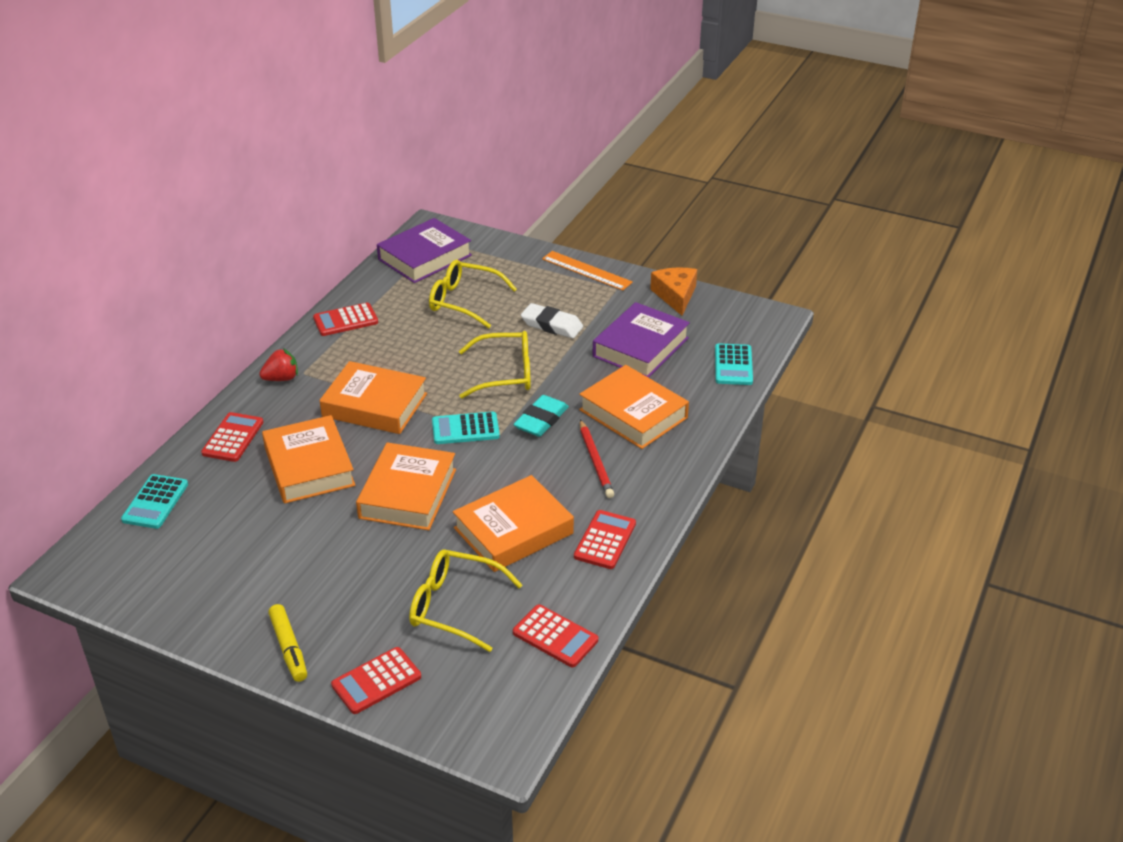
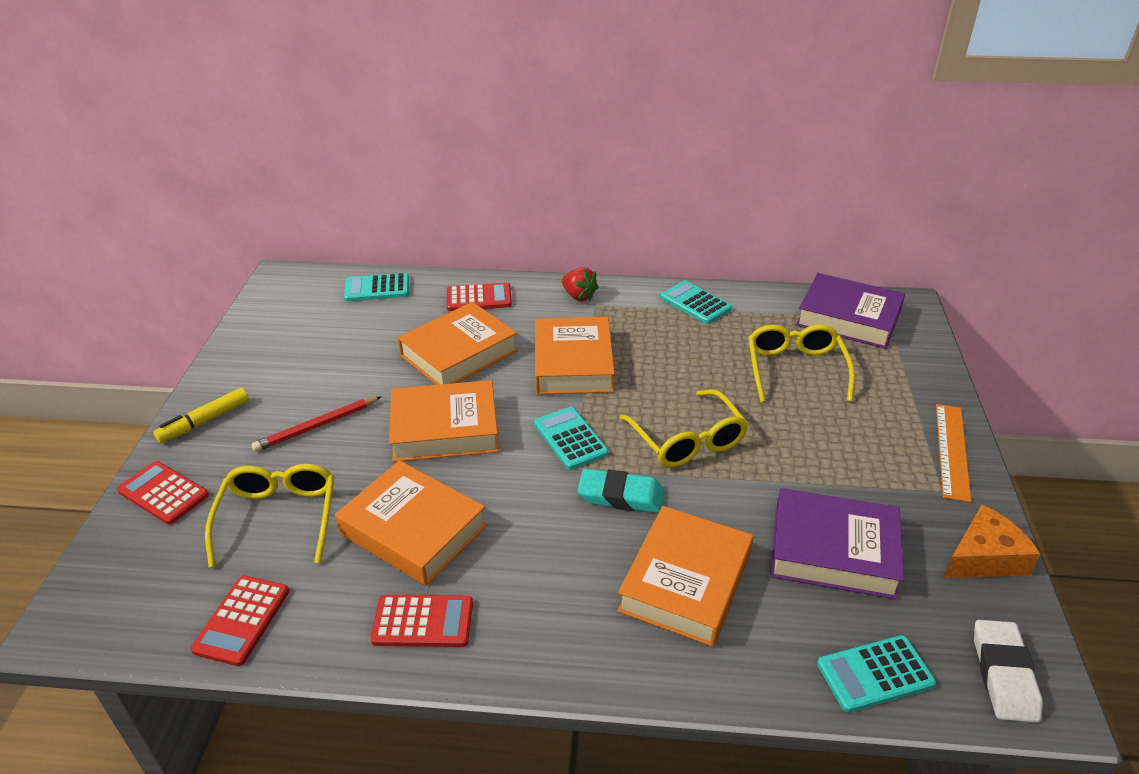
camera: 70 degrees right, 0 degrees up
(345, 320) = (695, 303): red calculator -> turquoise calculator
(551, 325) = (810, 452): white eraser -> white eraser (1003, 674)
(595, 461) = (569, 569): red pencil -> red pencil (317, 426)

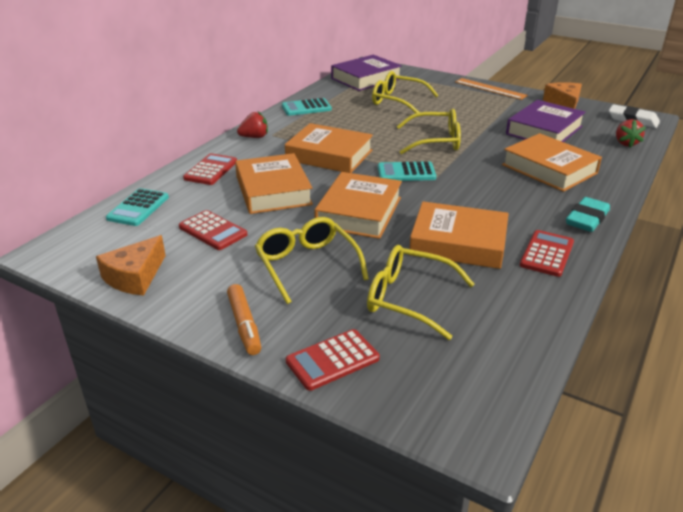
camera: 65 degrees left, 5 degrees down
(204, 421) = (244, 325): yellow marker -> orange marker
(242, 620) = (515, 330): red calculator -> red calculator (213, 231)
(260, 334) = (135, 277): none -> orange cheese
(317, 426) = (307, 265): red pencil -> yellow glasses
(413, 530) = (458, 243): orange book -> orange book turned 45 degrees clockwise
(621, 496) = (470, 170): turquoise eraser -> turquoise eraser (587, 219)
(875, 674) = (625, 143): turquoise calculator -> red strawberry

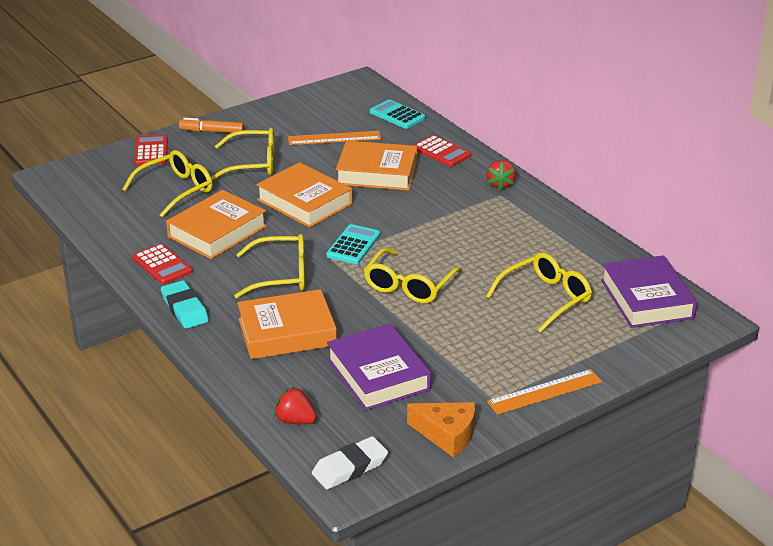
camera: 115 degrees right, 0 degrees up
(135, 277) = (300, 105): orange cheese -> none
(213, 231) = (334, 138): red calculator -> orange ruler
(306, 108) = (563, 230): turquoise calculator -> none
(329, 155) = (425, 214): orange book -> none
(485, 191) = (281, 276): none -> yellow glasses

